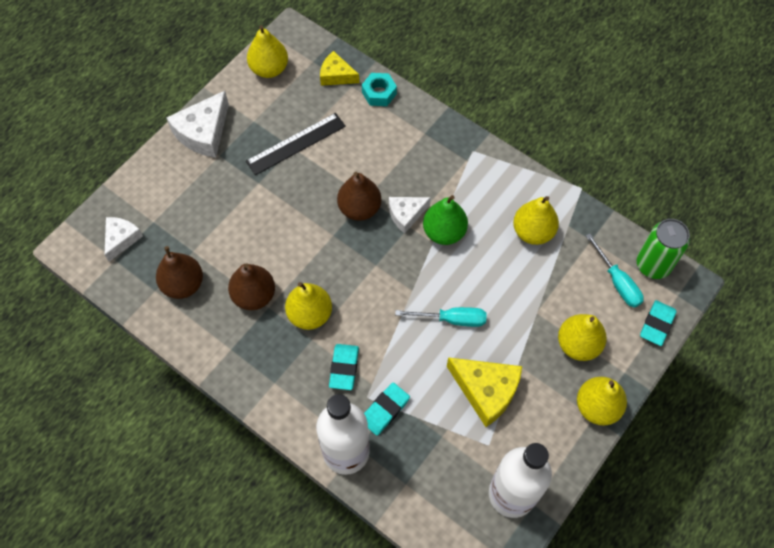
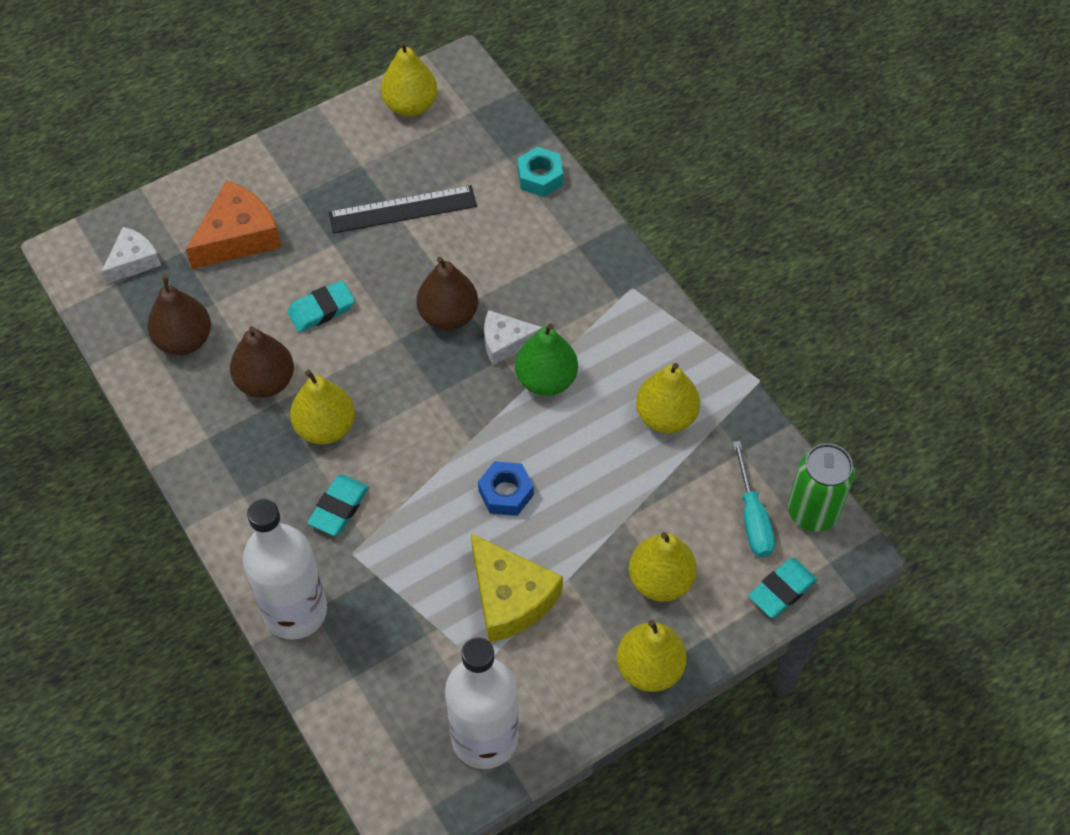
camera: 20 degrees right, 5 degrees down
(189, 198) = (238, 236): none -> orange cheese
(203, 132) = (291, 161): white cheese -> none
(336, 75) = (494, 138): yellow cheese -> none
(385, 410) = (367, 577): turquoise eraser -> turquoise eraser (321, 309)
(451, 319) = (506, 493): turquoise screwdriver -> blue nut

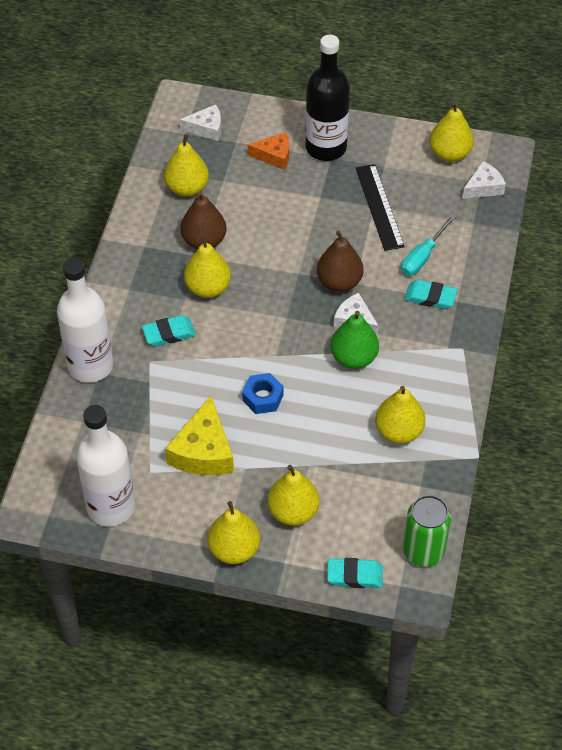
camera: 45 degrees right, 5 degrees down
(184, 340) = (187, 188): brown pear -> yellow pear
(238, 236) = (274, 156): orange cheese -> orange cheese, size x0.62
(282, 189) = (326, 148): none -> black bottle
(321, 309) = (274, 226): turquoise eraser -> turquoise eraser (430, 297)
(402, 209) = (379, 207): black ruler -> black ruler turned 45 degrees clockwise
(478, 115) = (484, 187): none -> white cheese
(540, 177) = (480, 247): turquoise nut -> none
(752, 517) = (384, 524): turquoise screwdriver -> turquoise screwdriver (423, 256)

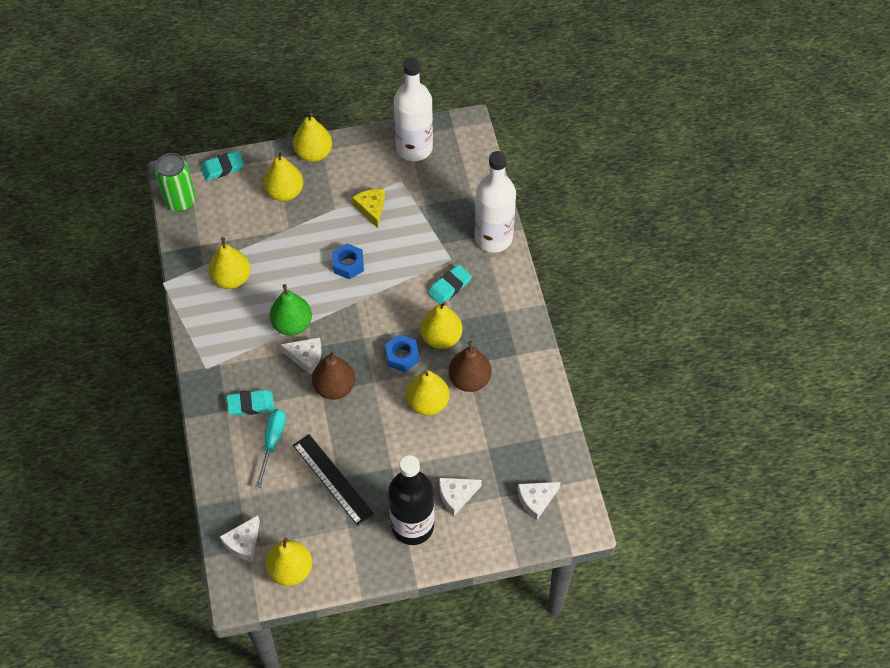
camera: 155 degrees right, 5 degrees up
(187, 188) = (515, 426): yellow pear -> yellow pear (427, 403)
(203, 451) = (371, 209): yellow cheese -> yellow cheese, size x0.62
(257, 285) = (402, 356): none -> blue nut
(274, 156) = (456, 495): orange cheese -> white cheese

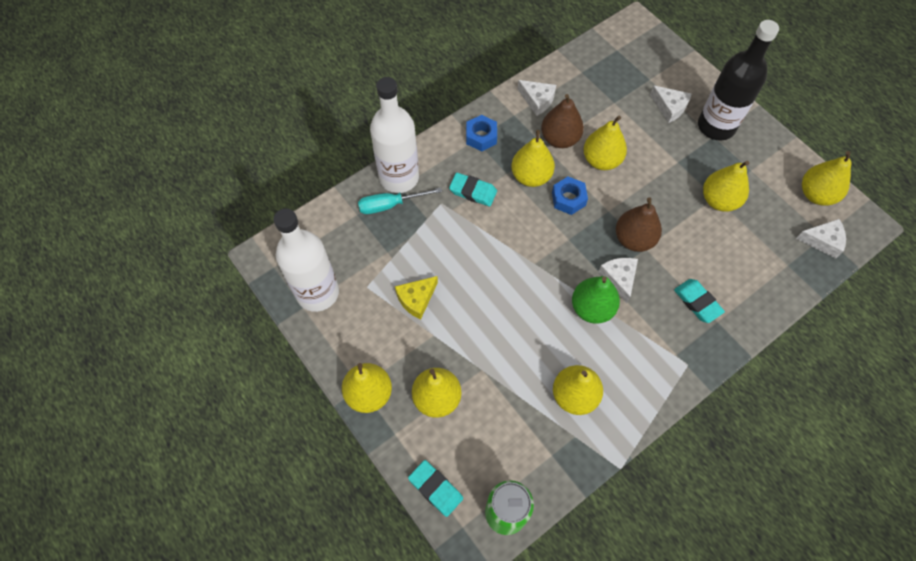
camera: 115 degrees left, 5 degrees up
(272, 442) = (720, 264): turquoise screwdriver -> turquoise screwdriver (390, 205)
(332, 479) = (719, 200): black ruler -> yellow pear
(348, 264) = (495, 289): blue nut -> blue nut (481, 137)
(536, 500) = (636, 56): white cheese -> white cheese (537, 100)

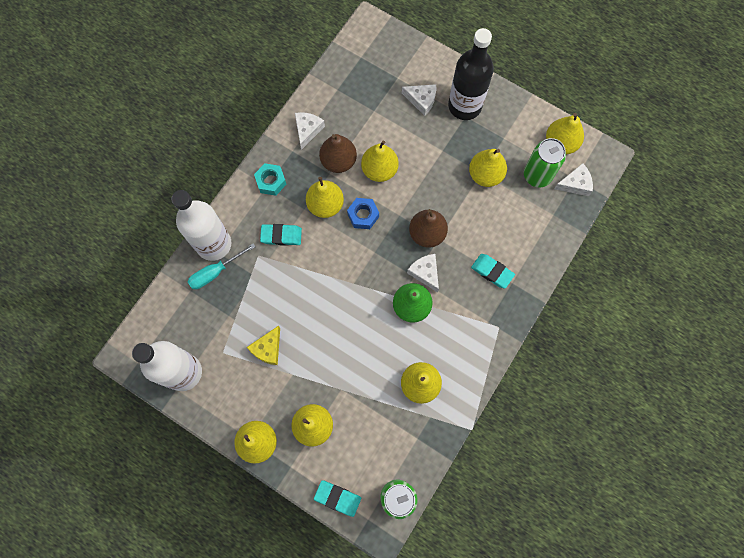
camera: 20 degrees left, 10 degrees up
(481, 137) = (271, 181): blue nut -> turquoise nut
(537, 100) = (308, 130): white cheese -> white cheese turned 90 degrees counterclockwise
(780, 219) = (537, 175): none -> green can

